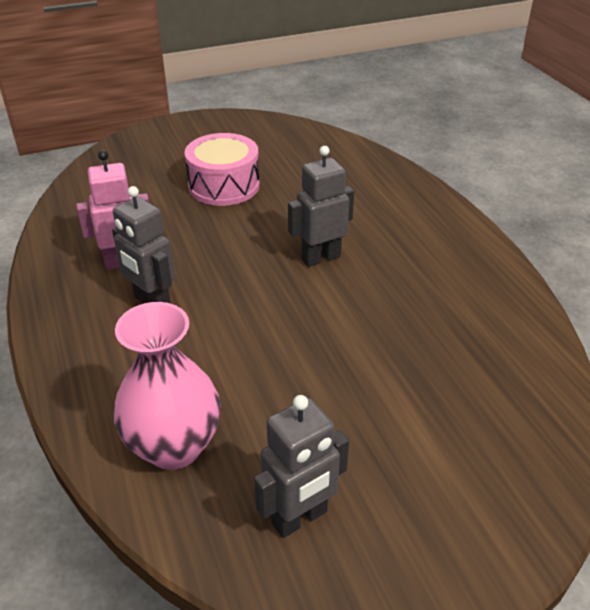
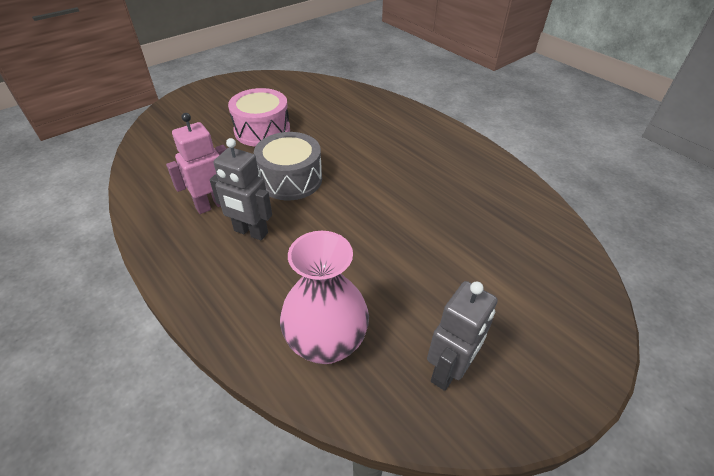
camera: 20 degrees left, 5 degrees up
(228, 251) = (290, 179): none -> grey drum
(320, 258) = (361, 170): grey robot -> none

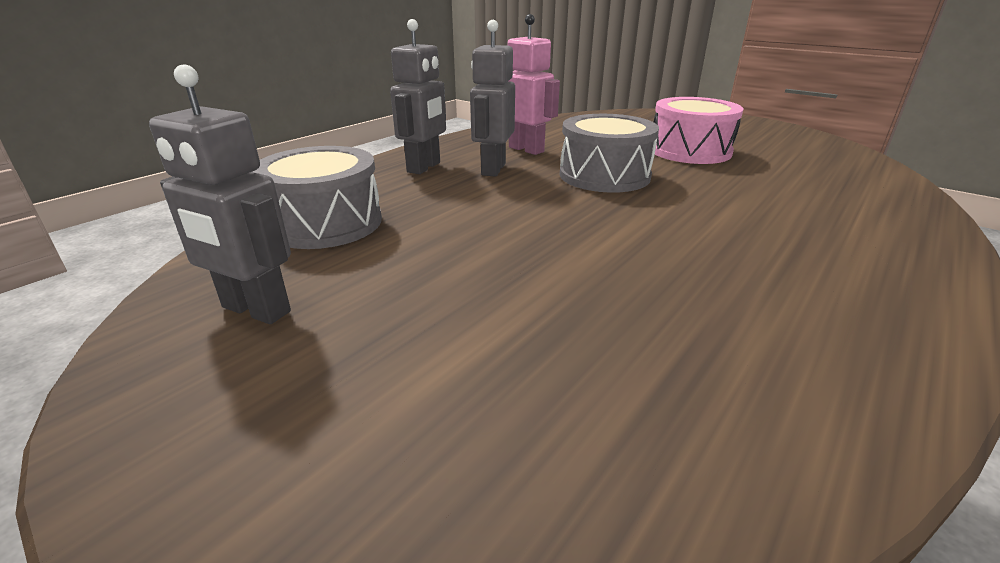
camera: 80 degrees right, 15 degrees down
(224, 274) = (424, 167): none -> grey robot
(326, 343) = (325, 223): pink vase -> grey drum

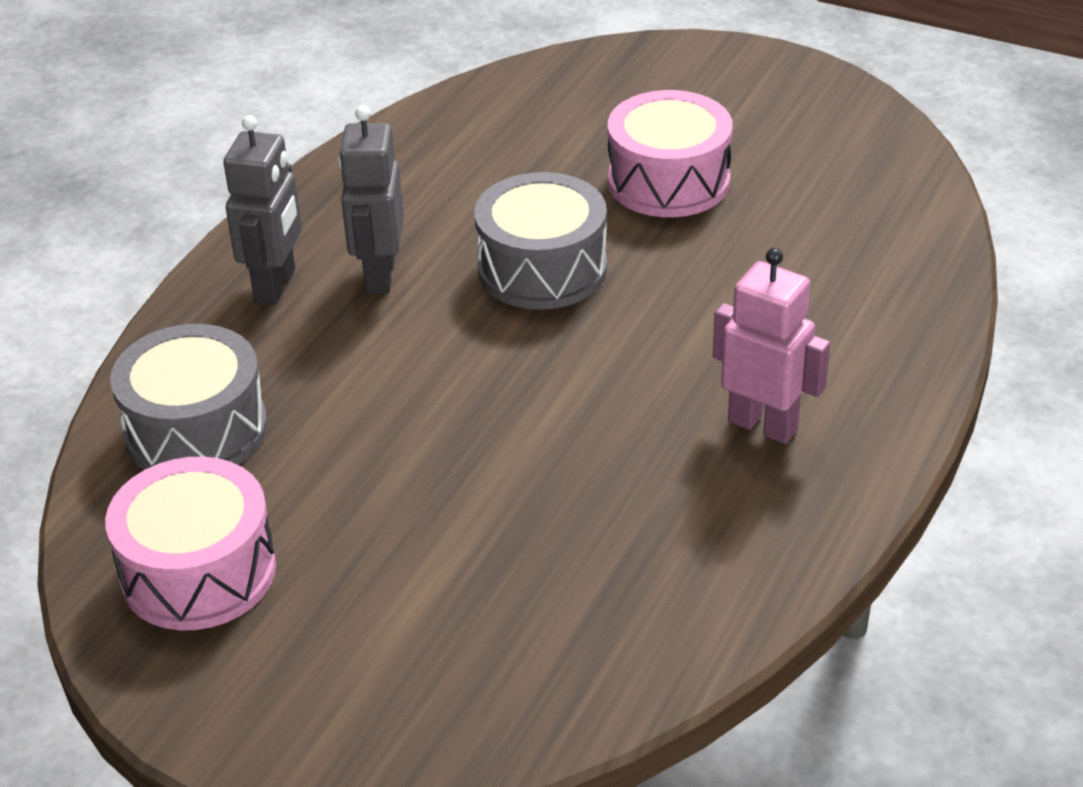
camera: 10 degrees left, 10 degrees up
(255, 310) = (198, 572): grey robot -> pink drum
(526, 149) = (418, 212): pink robot -> pink robot (763, 425)

